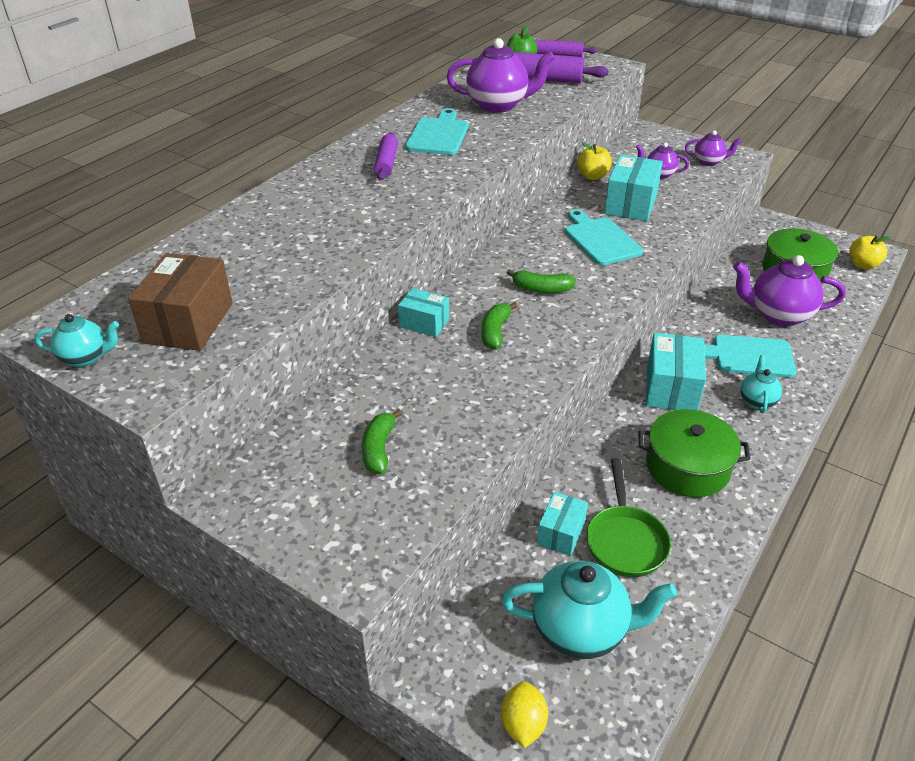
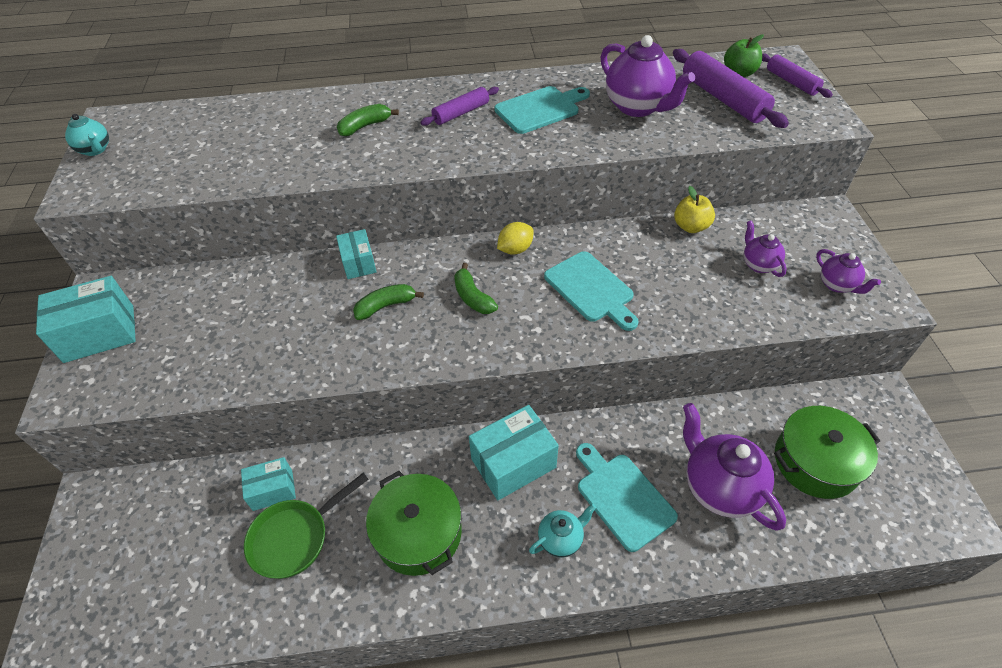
camera: 50 degrees right, 10 degrees up
(189, 323) = (163, 161): brown box -> none
(379, 449) = (195, 330): green banana -> green banana (365, 126)
(523, 724) = (74, 578): yellow lemon -> yellow lemon (515, 249)
(580, 630) = (180, 563): turquoise teapot -> none
(600, 239) = (591, 289): turquoise cutting board -> turquoise cutting board turned 120 degrees clockwise
(630, 204) = (676, 276): turquoise box -> turquoise box (99, 333)
(862, 265) = (912, 519): yellow apple -> none

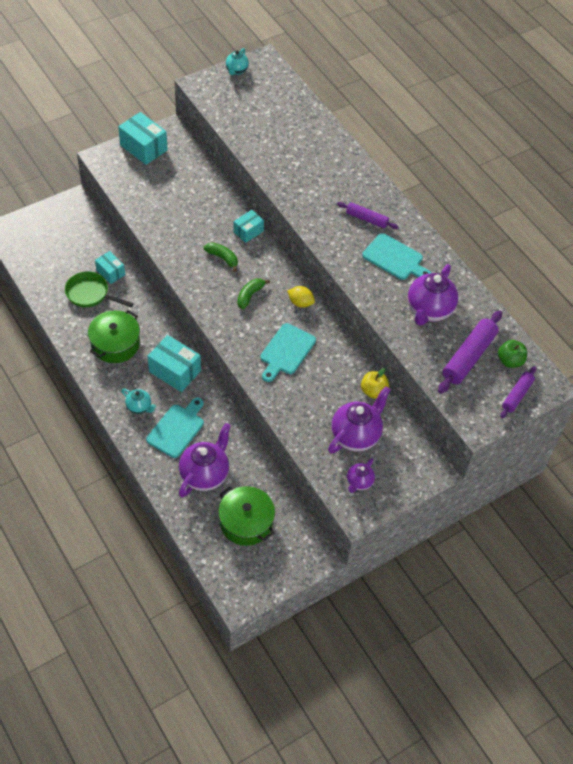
camera: 60 degrees right, 5 degrees up
(365, 126) = (325, 178): green banana -> none
(758, 264) = (356, 436): purple teapot -> purple teapot, size x1.87

